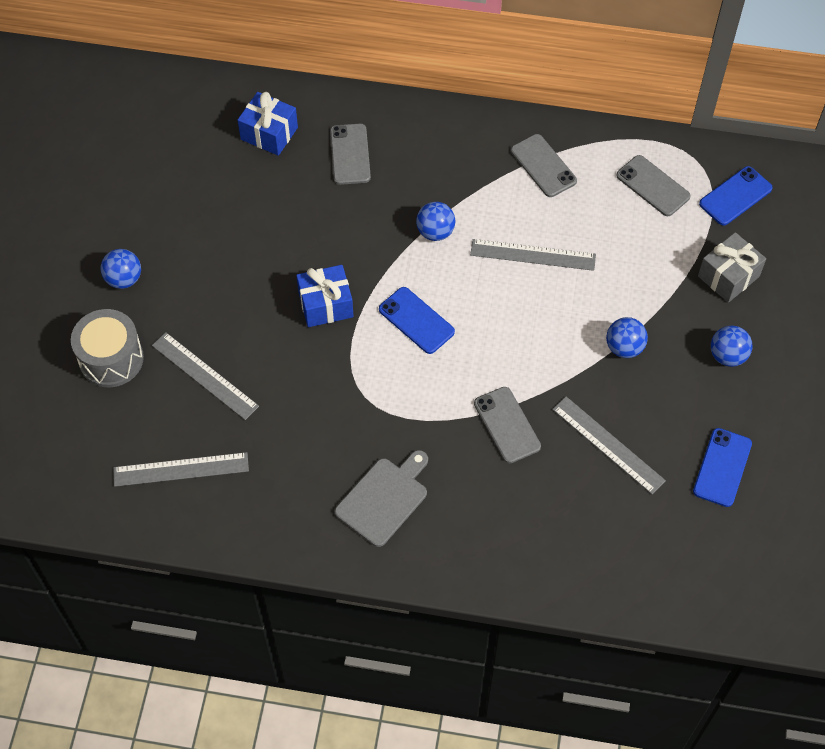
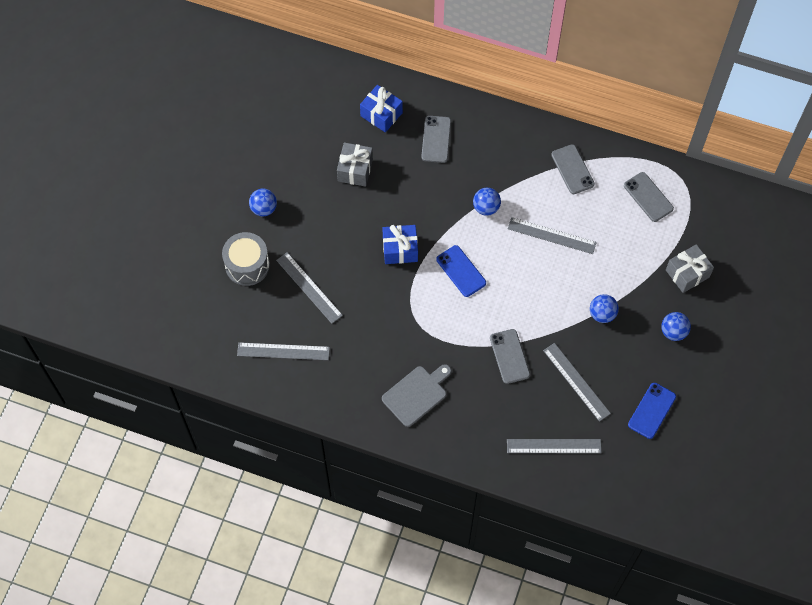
camera: 10 degrees right, 5 degrees up
(245, 210) = (355, 170): none -> grey gift
(595, 539) = (554, 446): none -> grey ruler
(735, 196) = (706, 214): blue phone -> none

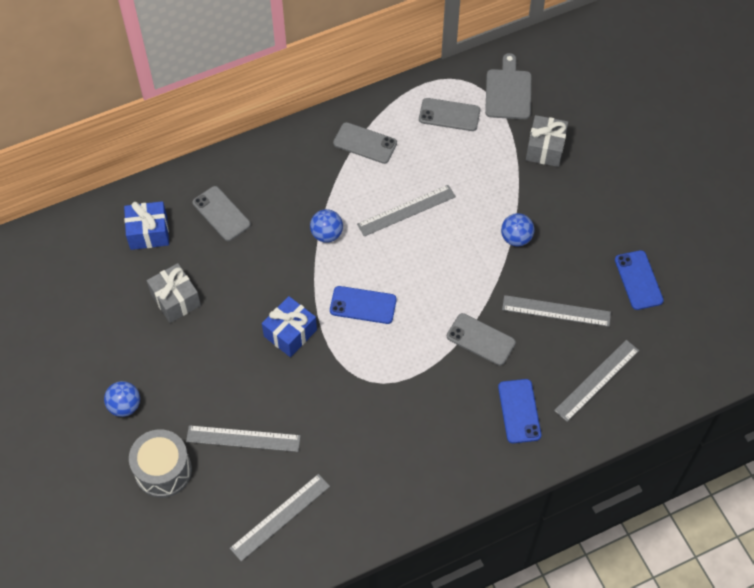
camera: 45 degrees left, 5 degrees down
(416, 394) = (439, 444): grey cutting board -> grey cutting board (508, 91)
(485, 420) = (519, 411): none -> blue phone
(673, 332) = (585, 203): blue ball -> none

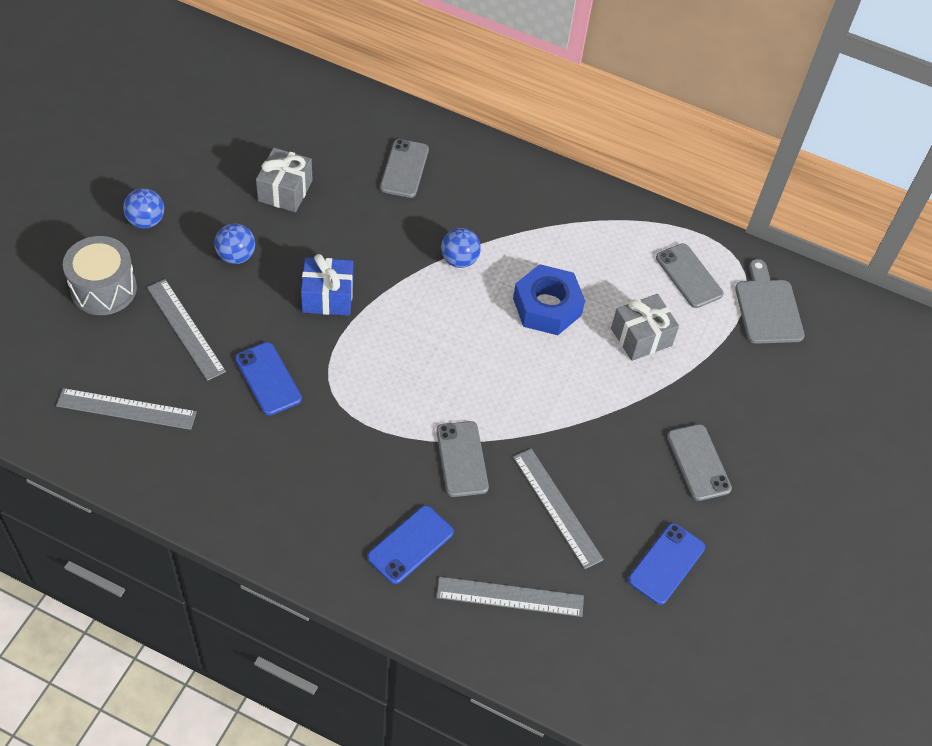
camera: 45 degrees right, 5 degrees down
(148, 233) = (335, 130): blue gift -> none
(363, 305) = (410, 336): blue phone -> blue phone (268, 379)
(365, 143) = (587, 229): grey phone -> grey phone (698, 462)
(406, 210) = (547, 307): grey ruler -> blue nut
(508, 91) = (767, 308): grey cutting board -> grey cutting board turned 60 degrees counterclockwise
(516, 238) = (606, 419): blue ball -> blue ball (236, 256)
(545, 148) = (736, 380): grey gift -> grey gift (641, 337)

